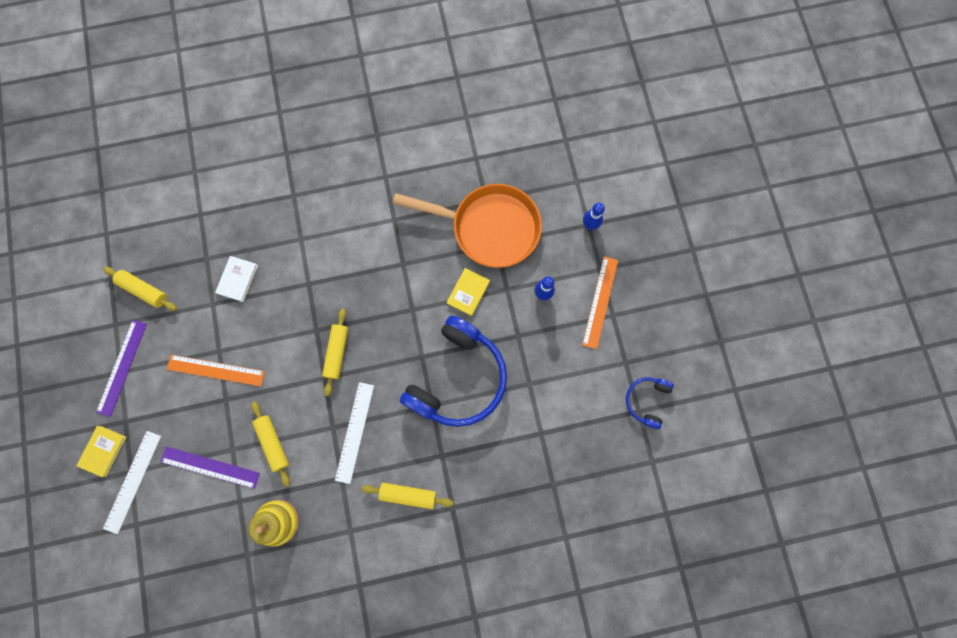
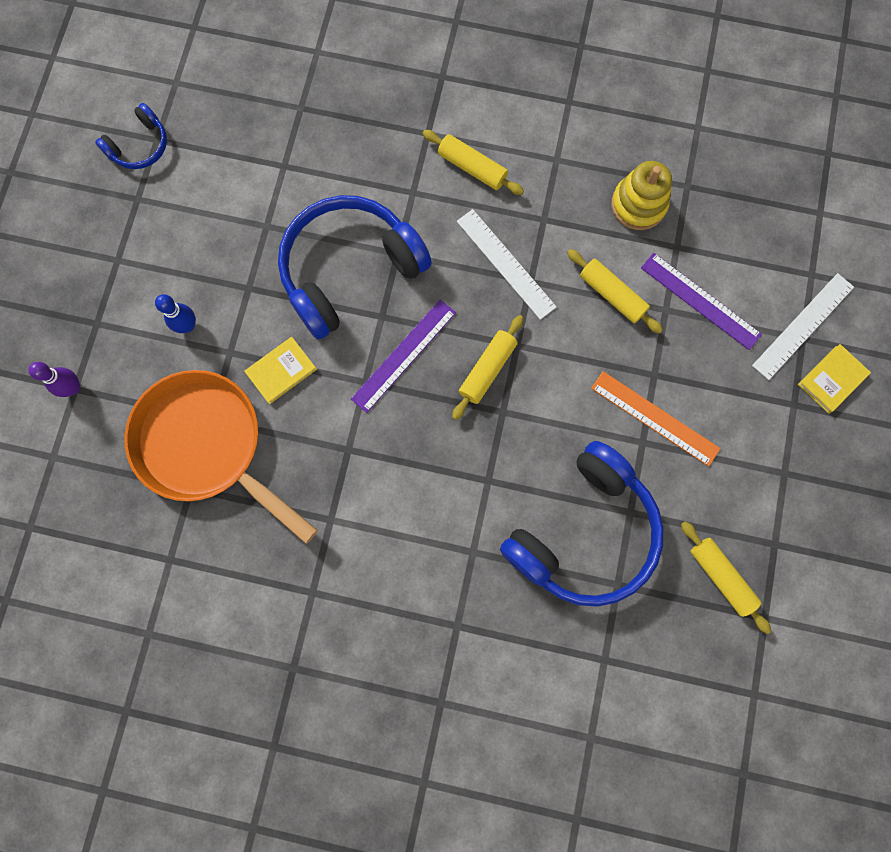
camera: 155 degrees left, 0 degrees up
(122, 367) = (780, 478): purple ruler -> purple ruler (403, 355)
(237, 279) = (583, 532): white book -> blue headphones
(273, 443) = (612, 295): yellow rolling pin -> yellow rolling pin turned 45 degrees counterclockwise
(355, 432) = (505, 264): white ruler -> white ruler turned 75 degrees counterclockwise
(589, 225) = (73, 388): blue bowling pin -> purple bowling pin
(600, 302) = (122, 283): orange ruler -> none

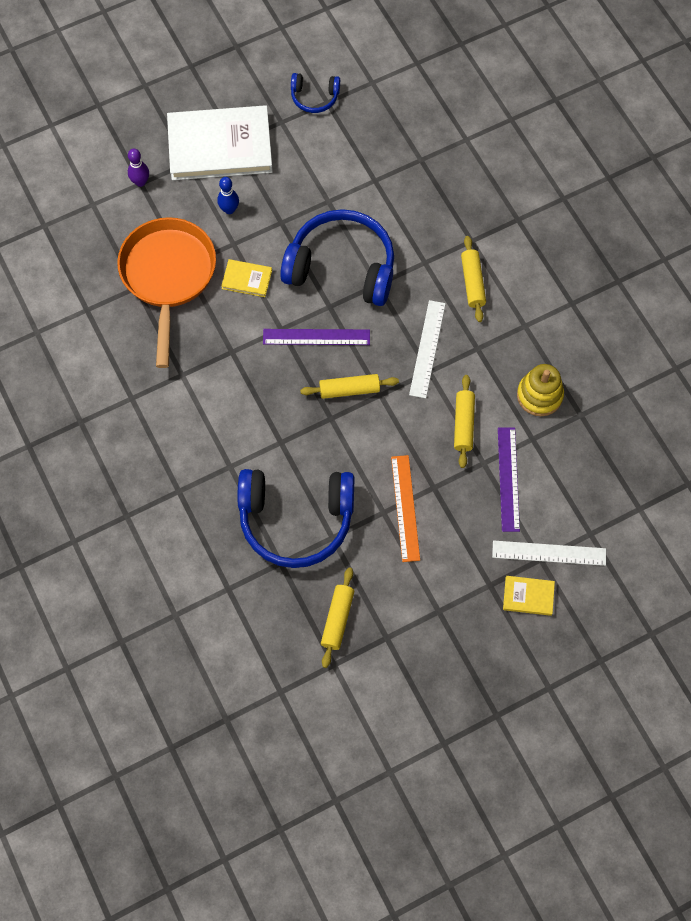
camera: 50 degrees right, 10 degrees down
(108, 278) = (220, 146): none -> white book

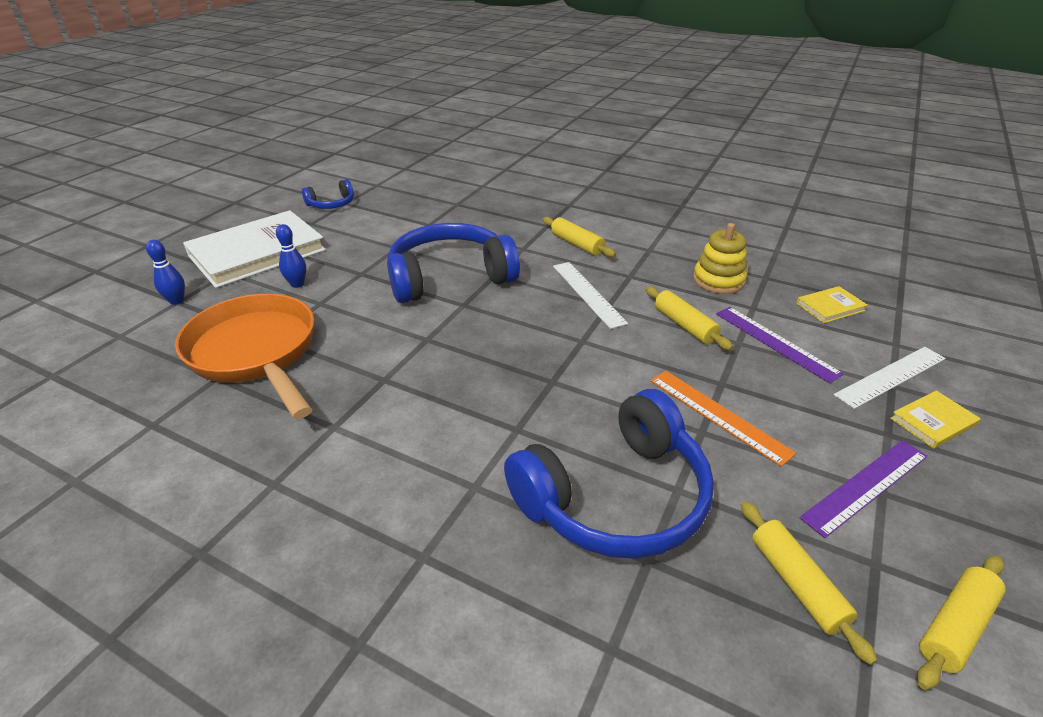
camera: 35 degrees left, 30 degrees down
(140, 182) = (176, 301): purple bowling pin -> blue bowling pin
(247, 279) = (356, 320): yellow book -> yellow book (830, 307)
(316, 337) = (471, 329): purple ruler -> purple ruler (866, 486)
(349, 390) = (547, 351): yellow rolling pin -> yellow rolling pin (955, 626)

